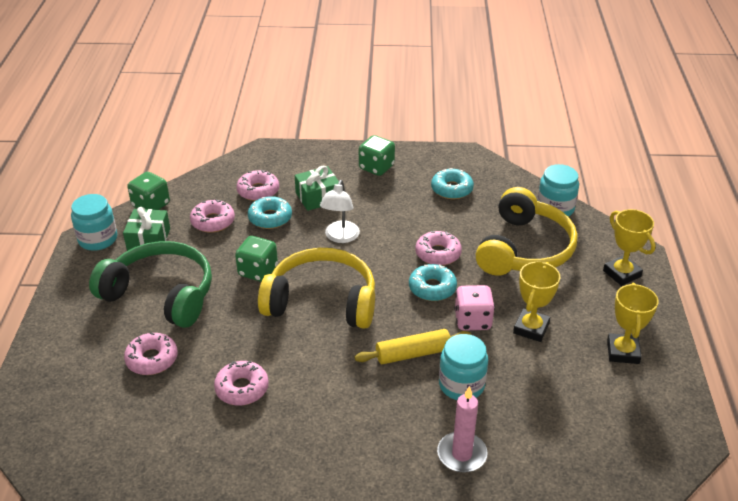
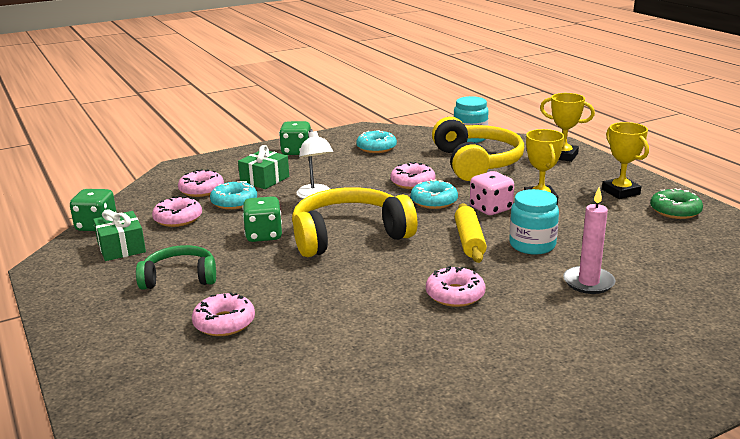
camera: 30 degrees left, 15 degrees down
(98, 239) = (60, 263): turquoise jar -> none
(161, 294) = (180, 277): green headphones -> green headphones, size x0.59
(242, 388) = (344, 311): pink donut -> pink donut (455, 295)
(413, 354) = (469, 241): yellow rolling pin -> yellow rolling pin turned 45 degrees counterclockwise
(648, 403) = (675, 211): none -> green donut

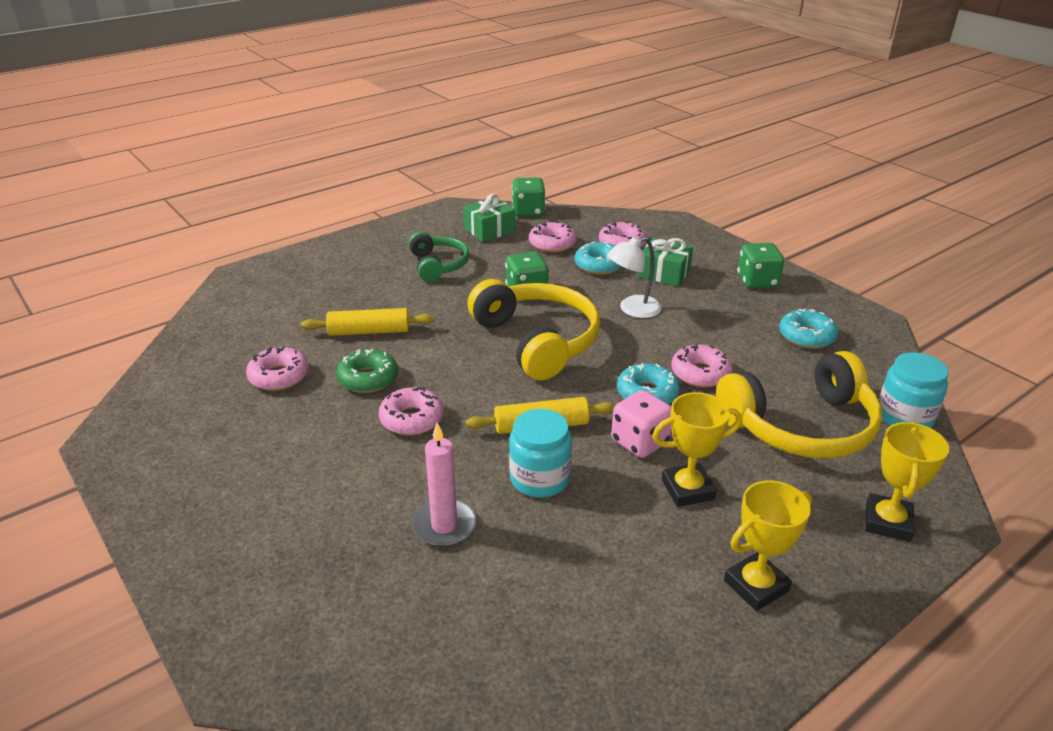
camera: 80 degrees right, 10 degrees up
(224, 323) = (363, 297): pink donut -> pink donut (279, 376)
(299, 318) = (369, 331): none -> yellow rolling pin
(675, 211) = (700, 652): green donut -> green donut (368, 378)

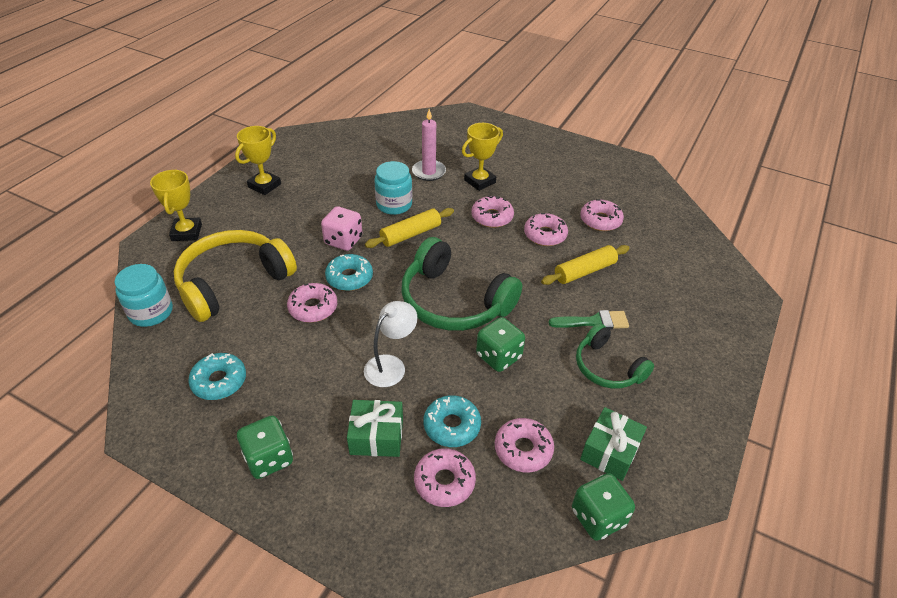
camera: 155 degrees right, 10 degrees up
(368, 378) = (545, 235): green donut -> pink donut
(412, 293) = (594, 322): none -> green brush
(537, 341) = (454, 302): yellow headphones -> green headphones
(687, 489) = (307, 220): yellow trophy -> yellow trophy (479, 181)

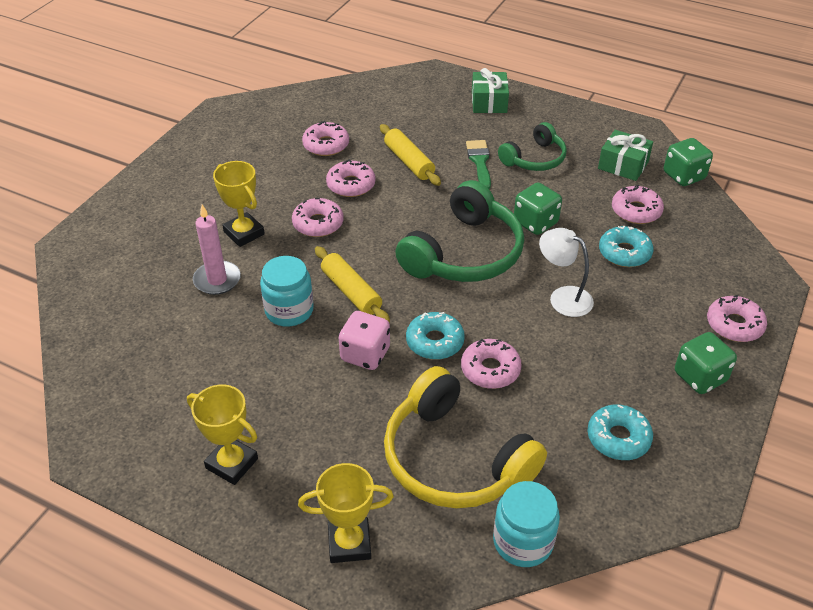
camera: 90 degrees left, 0 degrees up
(376, 436) = (651, 302): green gift -> green gift (489, 102)
(444, 482) = (682, 256): pink donut -> pink donut (734, 325)

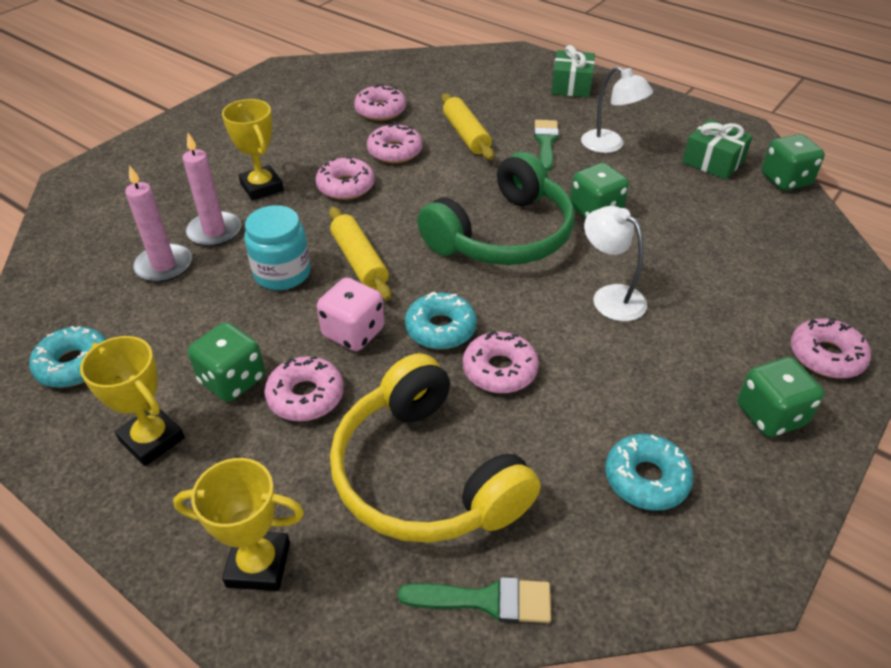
camera: 10 degrees right, 0 degrees up
(184, 317) = (164, 266): none -> pink candle
(279, 407) = (232, 380): none -> green dice
(523, 541) = (486, 600): turquoise jar -> green brush
(534, 159) = (610, 145): green headphones -> white lamp
(624, 253) = (697, 255): turquoise donut -> turquoise donut (74, 364)
(636, 211) = (720, 211): pink donut -> pink donut (305, 396)

